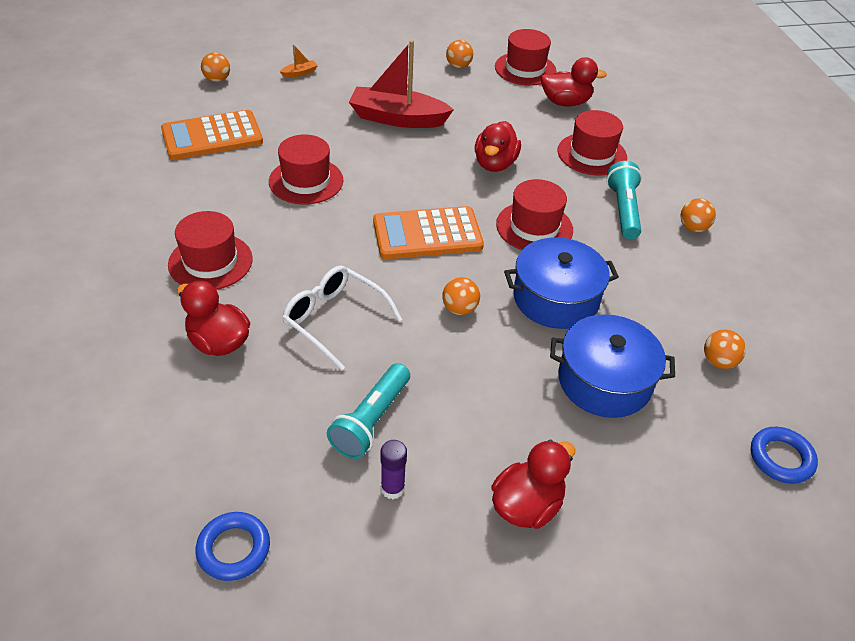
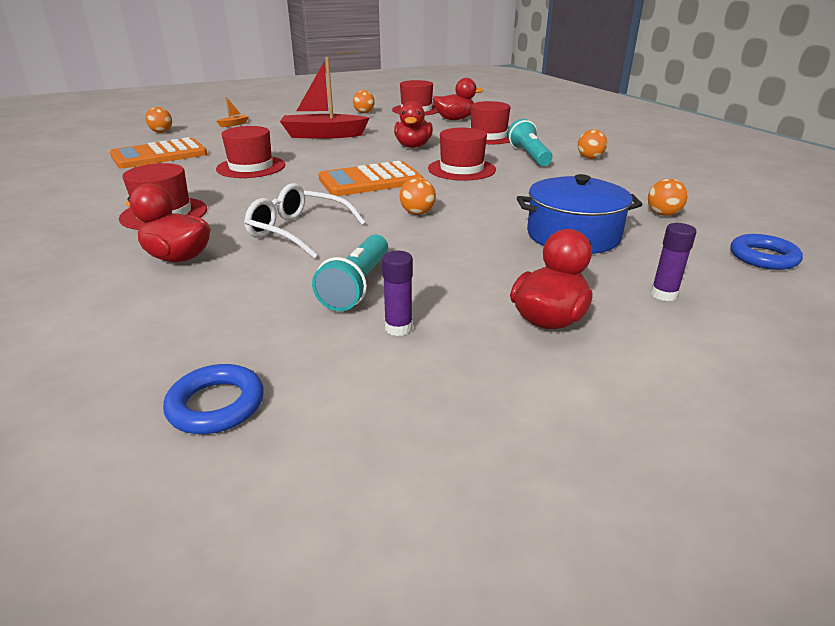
camera: 10 degrees left, 15 degrees down
(556, 298) = (501, 199): blue pot -> none
(648, 494) = (663, 294): none -> purple glue stick

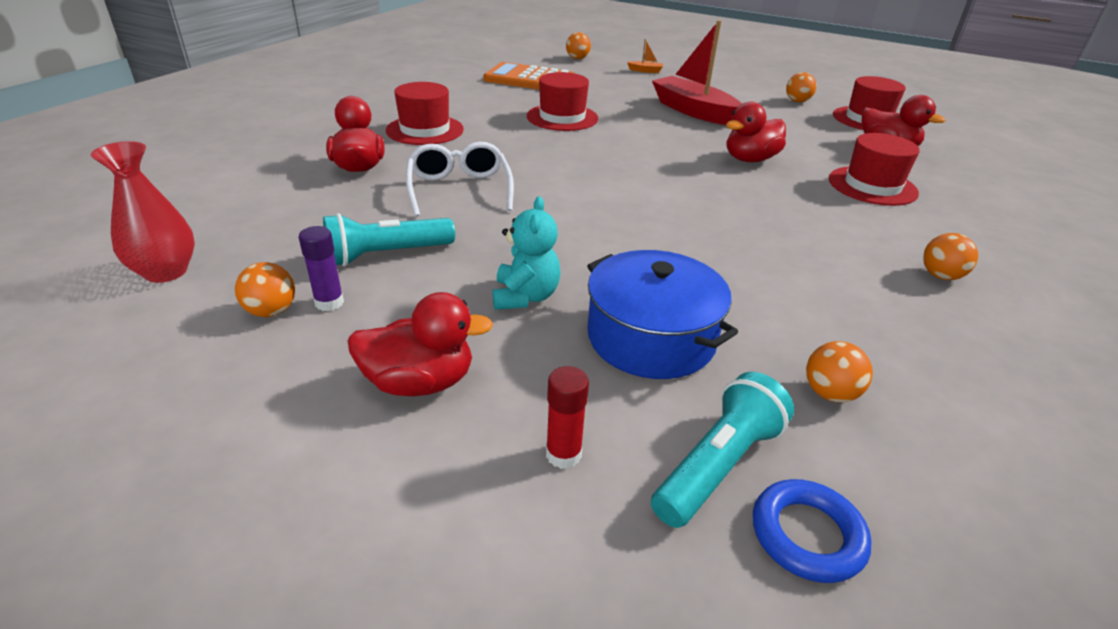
camera: 50 degrees right, 5 degrees up
(216, 405) = (166, 272): blue ring -> red vase
(370, 181) = (618, 175): orange calculator -> none
(417, 213) = (575, 226): orange ball -> orange ball (271, 311)
(461, 169) = (733, 207): red hat -> none
(485, 255) = (525, 296): none -> turquoise teddy bear
(529, 156) = (859, 232): turquoise flashlight -> turquoise flashlight (717, 465)
(663, 294) = (563, 454): purple glue stick -> red glue stick

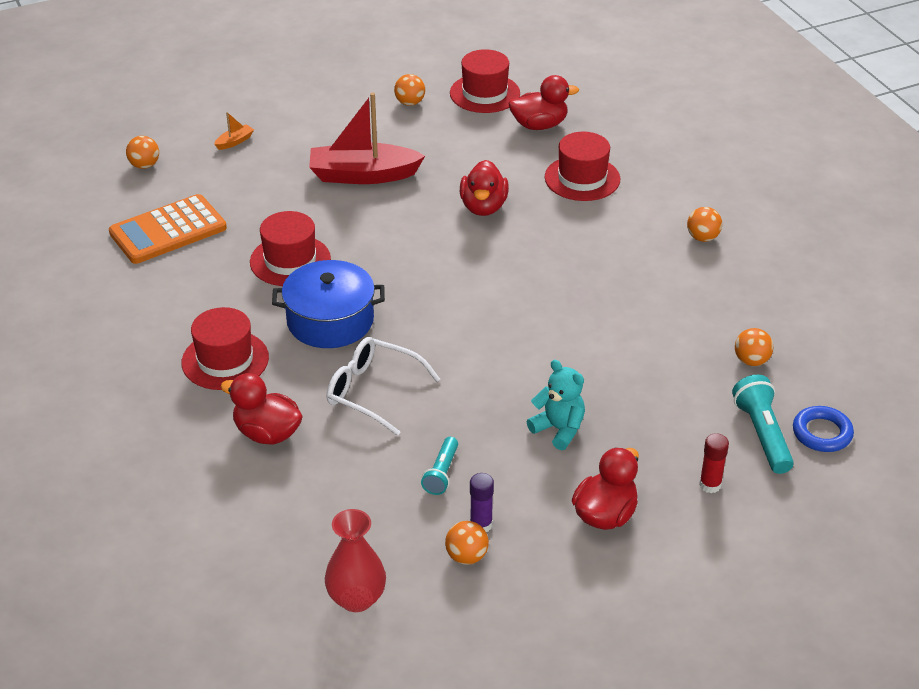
camera: 50 degrees left, 5 degrees up
(387, 255) = (442, 473): turquoise flashlight -> turquoise flashlight, size x0.64
(651, 337) = (649, 398): blue pot -> blue pot (330, 321)

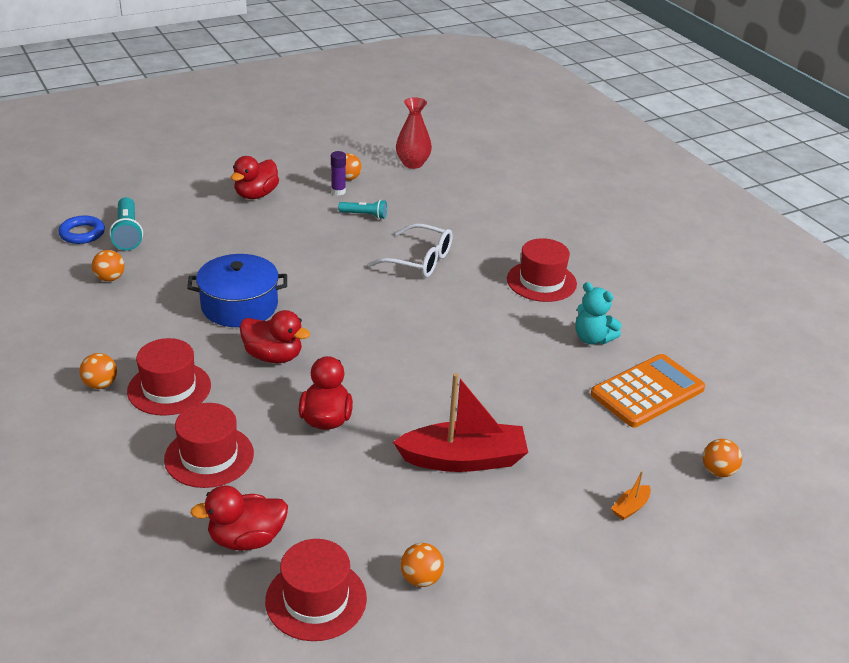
camera: 175 degrees right, 5 degrees down
(267, 433) = (491, 237): red duck -> red duck (273, 356)
(290, 260) = (515, 361): red hat -> red hat (169, 388)
(330, 321) = (464, 309): blue pot -> blue pot (239, 306)
(442, 473) = (364, 215): turquoise flashlight -> turquoise flashlight turned 90 degrees clockwise
(559, 429) = (279, 237): turquoise teddy bear -> turquoise teddy bear (592, 338)
(710, 485) = (179, 208): red glue stick -> none

